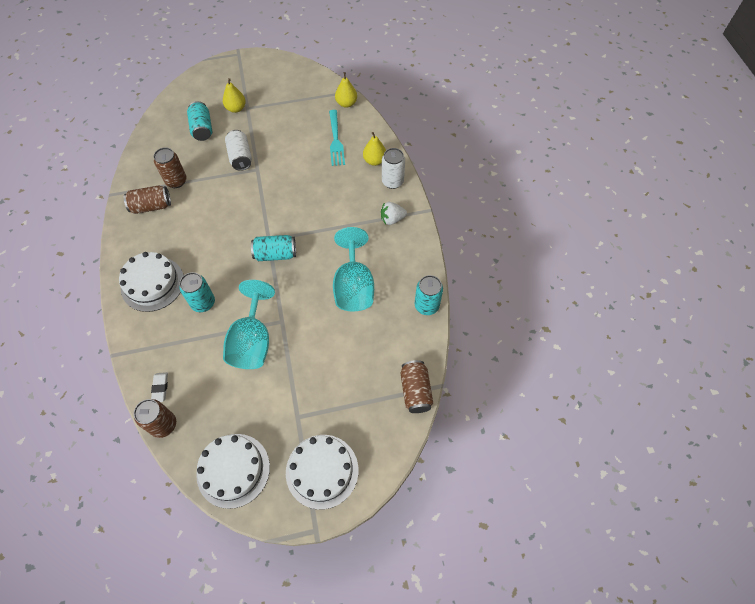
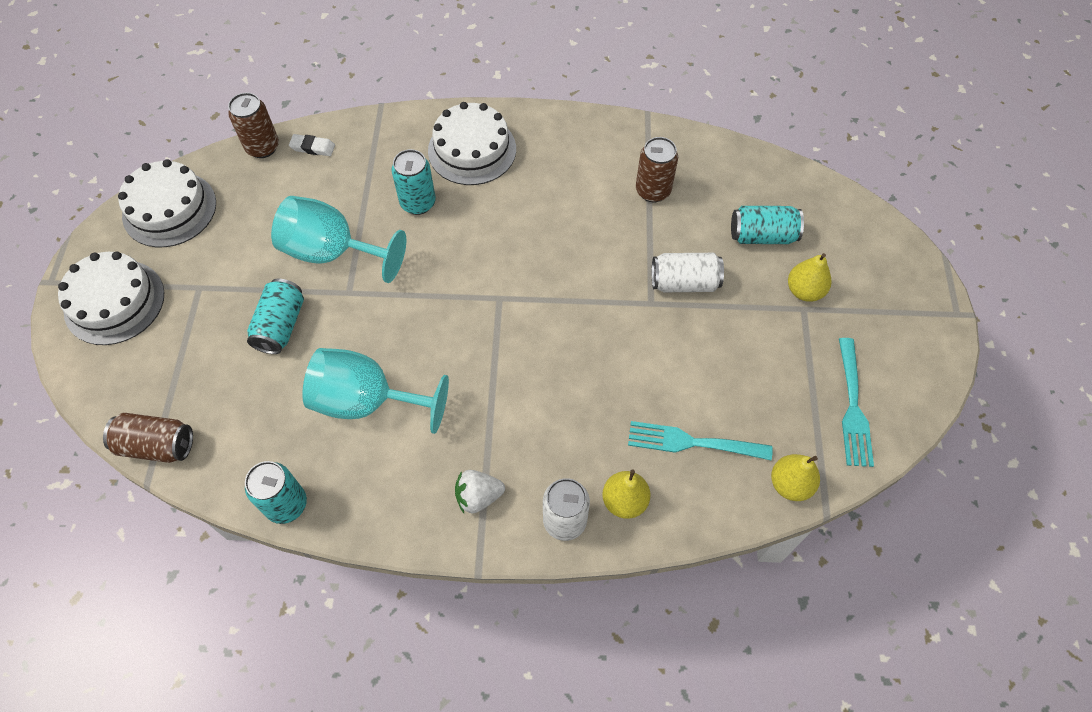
camera: 105 degrees right, 0 degrees up
(151, 206) = (610, 157): brown can -> none
(275, 254) = (468, 303): turquoise can -> turquoise can (281, 325)
(300, 86) = (853, 407): none -> turquoise fork
(392, 219) = (478, 496): white strawberry -> white strawberry turned 105 degrees counterclockwise

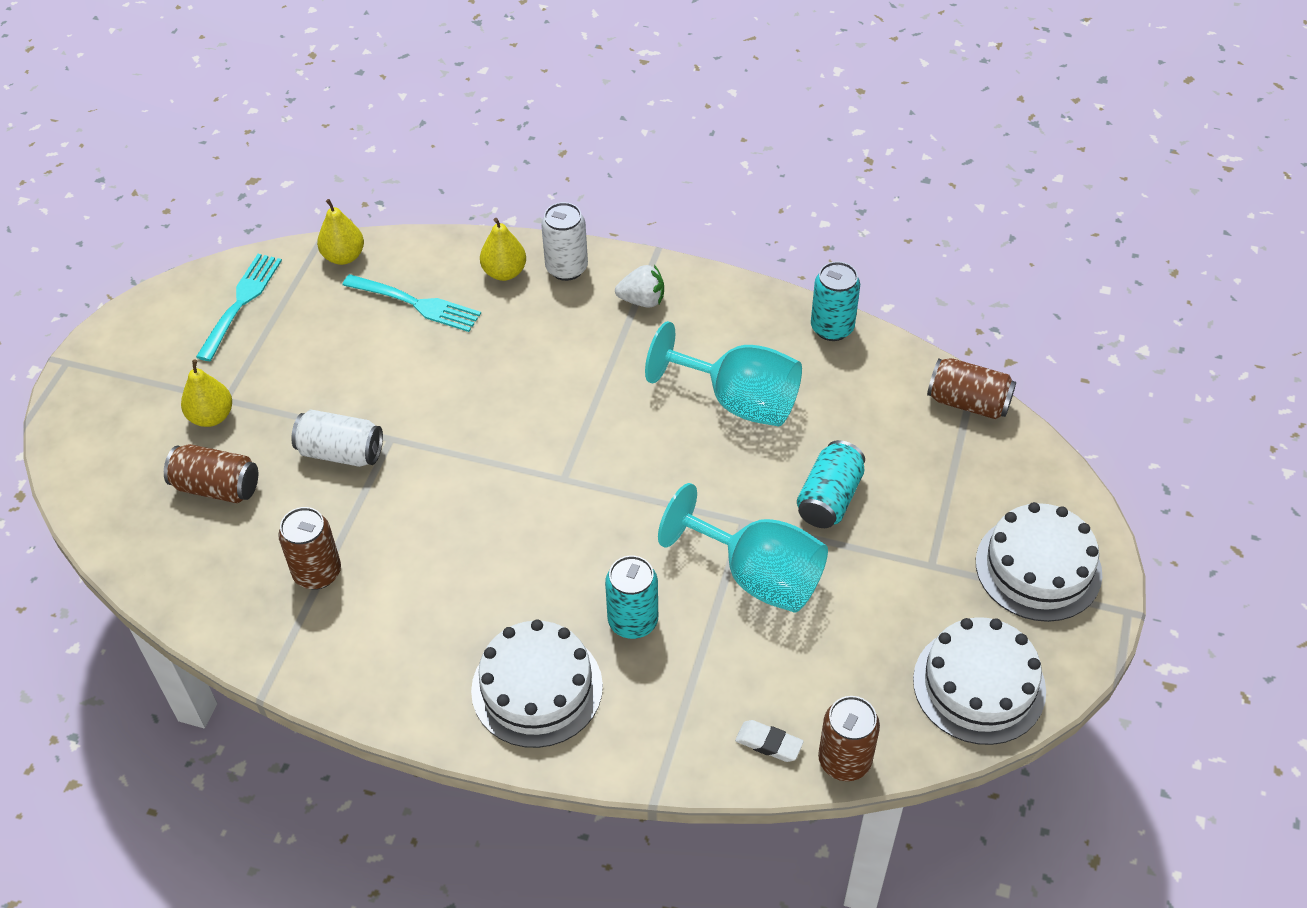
camera: 165 degrees left, 10 degrees down
(762, 236) = (217, 487): turquoise can -> brown can

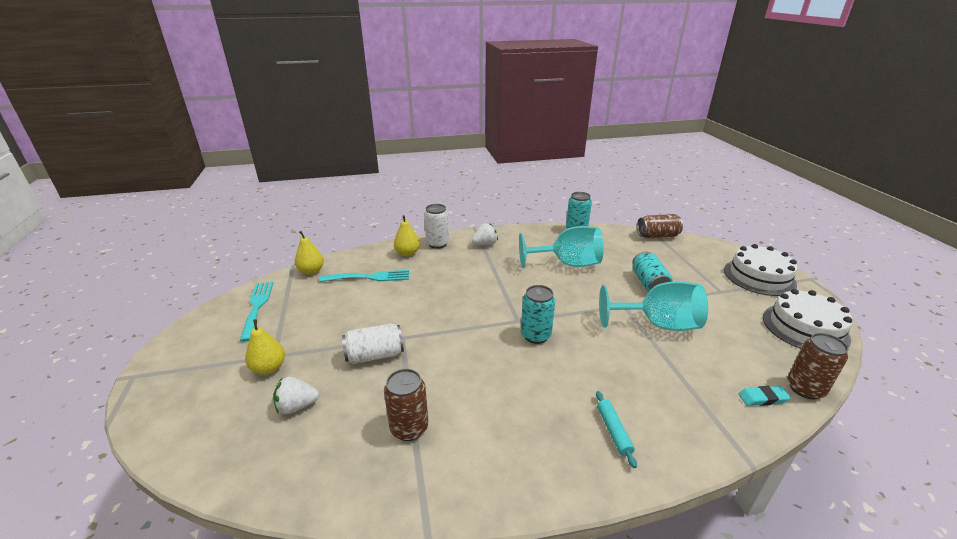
camera: 30 degrees left, 20 degrees down
(217, 487) = (297, 406): brown can -> white strawberry
(537, 688) = (613, 431): white cake -> turquoise rolling pin
(633, 621) = (625, 370): turquoise can -> turquoise can (535, 335)
(768, 743) = (762, 398): white eraser -> turquoise eraser

